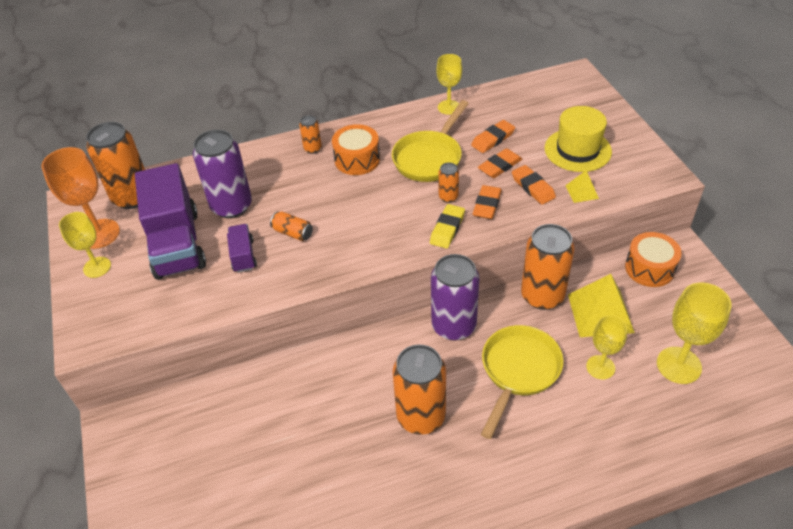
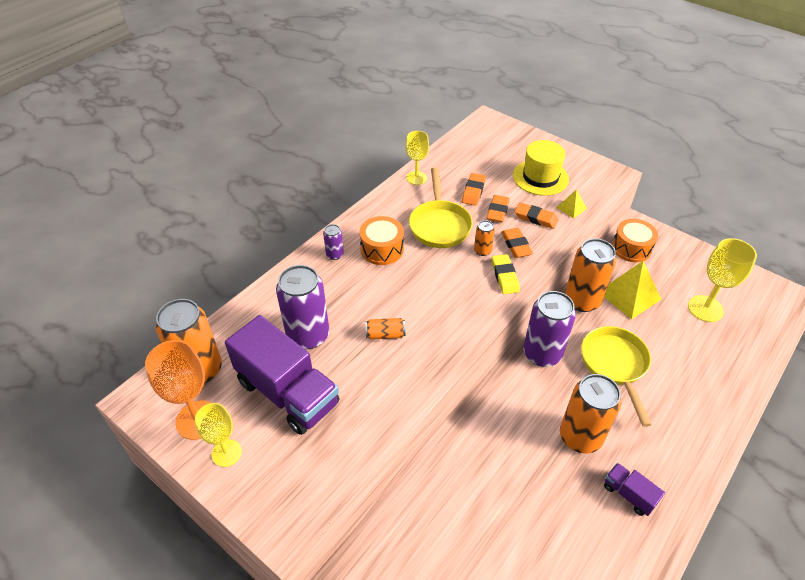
camera: 35 degrees left, 0 degrees up
(243, 256) = (360, 374): purple truck -> purple truck (628, 494)
(312, 148) = (335, 254): orange can -> purple can
(600, 367) = (662, 334): yellow goblet -> none

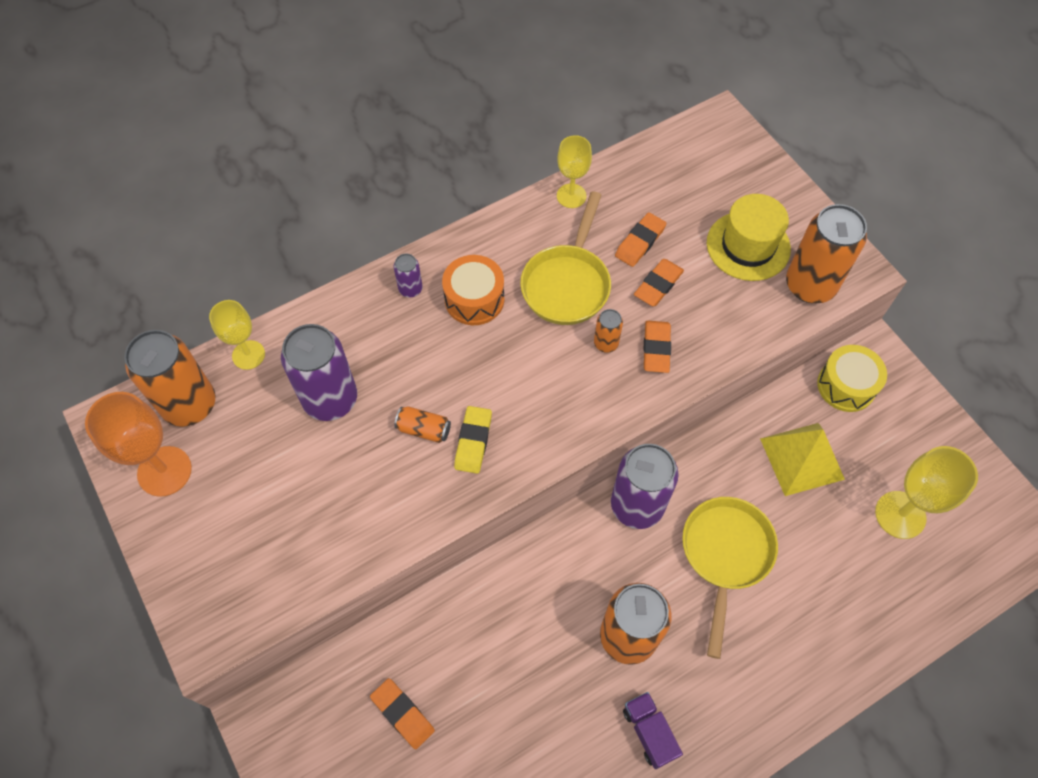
camera: 20 degrees right, 15 degrees up
(226, 453) = (180, 525): yellow goblet -> yellow goblet (248, 355)
(288, 392) = (276, 470): purple truck -> none
(504, 276) = (616, 393): yellow eraser -> yellow eraser (473, 441)
(536, 218) = (706, 313): orange eraser -> orange eraser (402, 714)
(571, 208) = (766, 311): yellow pyramid -> none
(582, 300) = (731, 445): orange can -> orange can (810, 285)
(631, 248) = (846, 386): orange drum -> yellow drum

